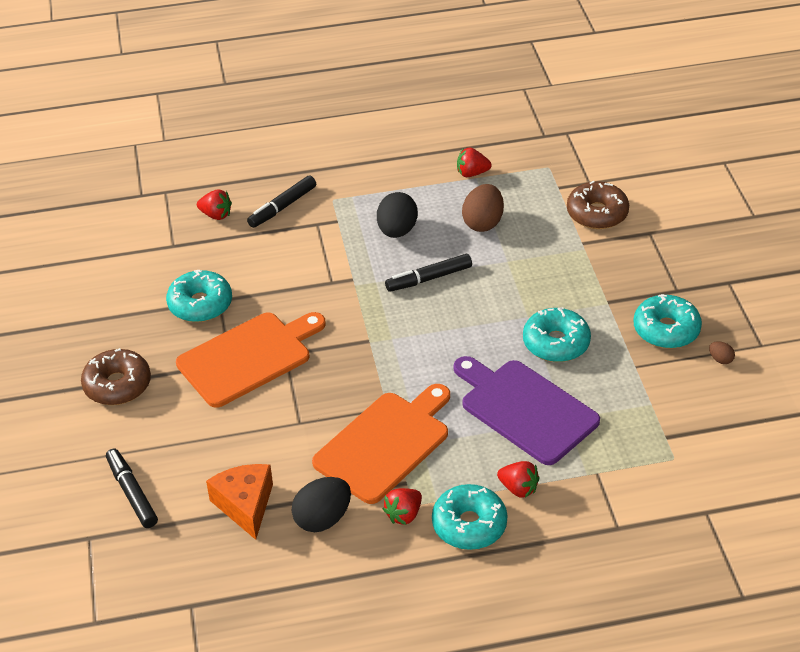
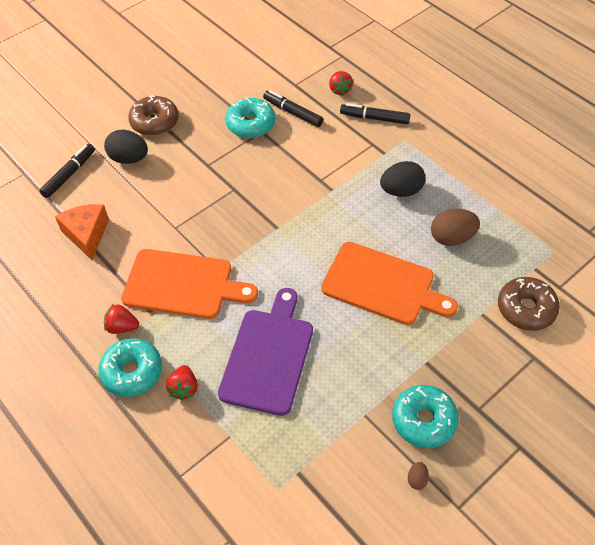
camera: 60 degrees right, 10 degrees up
(245, 505) = (87, 235): orange cheese -> orange cheese turned 60 degrees counterclockwise
(248, 357) = (218, 172): orange cutting board -> orange cutting board (382, 285)
(323, 519) = (95, 282): black egg -> black egg (129, 158)
(429, 278) = (365, 233): black marker -> black marker (293, 112)
(472, 173) = (502, 205): red strawberry -> none
(556, 343) = (353, 346): turquoise donut -> none

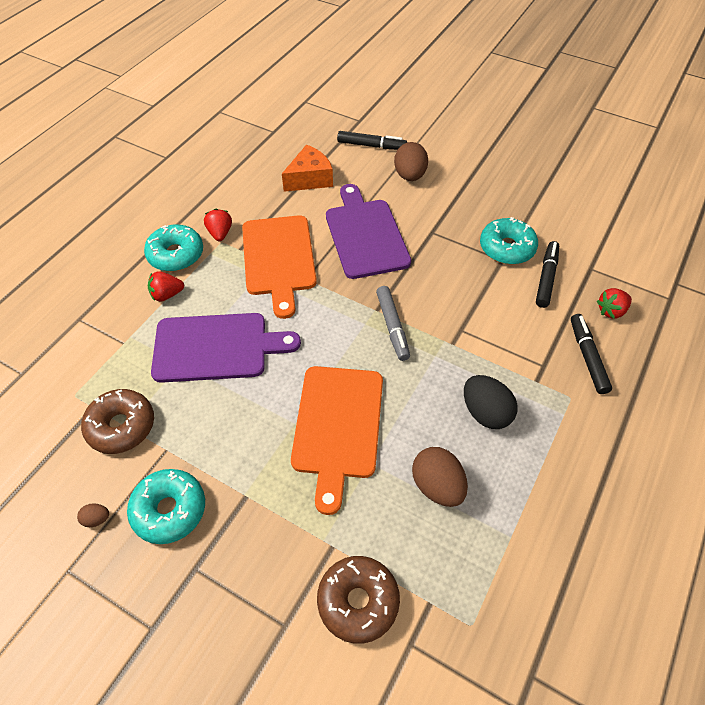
camera: 70 degrees right, 0 degrees up
(129, 158) = (410, 176): black egg -> brown egg
(154, 122) = (465, 177): brown donut -> brown donut (121, 426)
(187, 211) = (365, 235): none -> purple cutting board
(299, 222) = (392, 327): none -> grey marker

